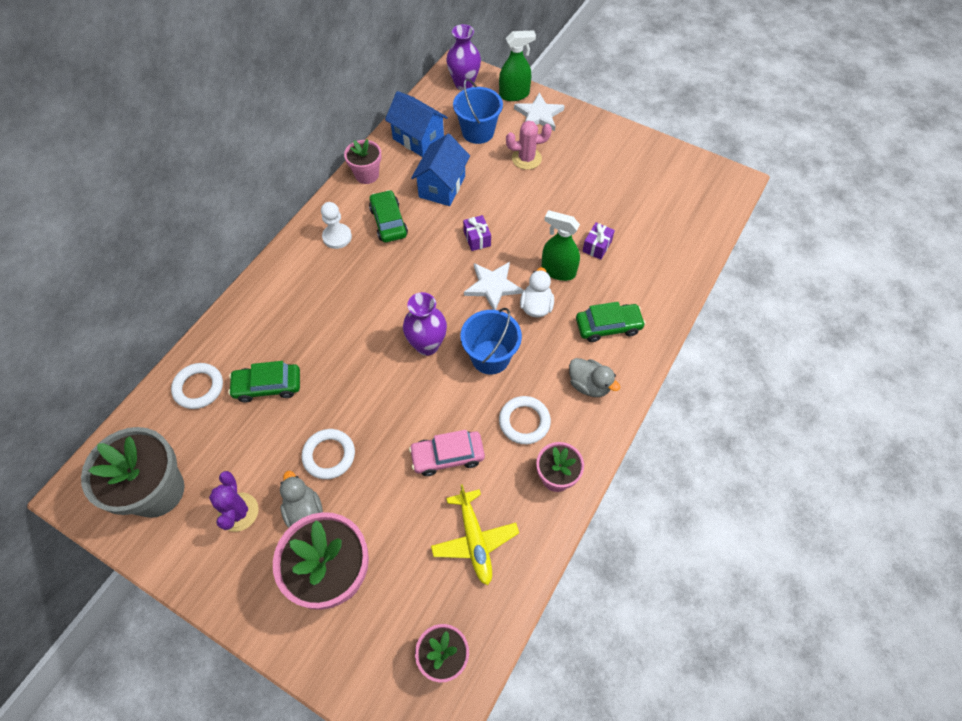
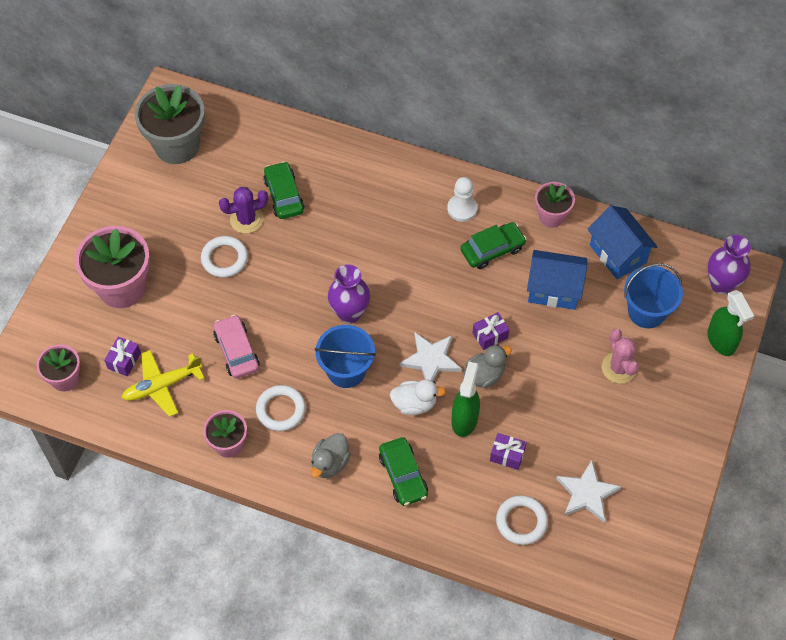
camera: 80 degrees right, 0 degrees up
(199, 387) = (274, 145): white ring -> white ring (521, 521)
(238, 512) = (166, 206): purple cactus -> purple cactus (246, 219)
(304, 510) = (173, 252): grey duck -> grey duck (484, 375)
(418, 139) = (618, 254): blue house -> blue house turned 60 degrees counterclockwise
(434, 581) = (124, 361): none -> purple gift
(539, 115) = (694, 372): white star -> white star (587, 493)

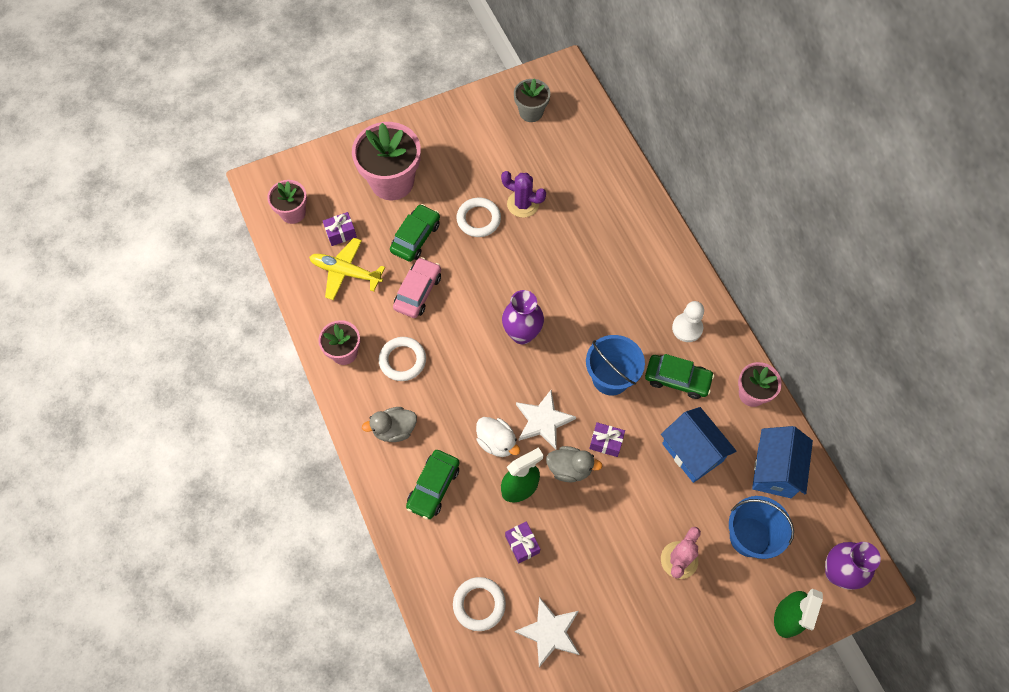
camera: 45 degrees right, 5 degrees up
(177, 145) = (531, 112): grey flower pot -> grey flower pot, size x0.57
(284, 195) = (566, 208): green car -> green car (415, 237)
(346, 370) = (476, 373): blue bucket -> blue bucket (611, 377)

